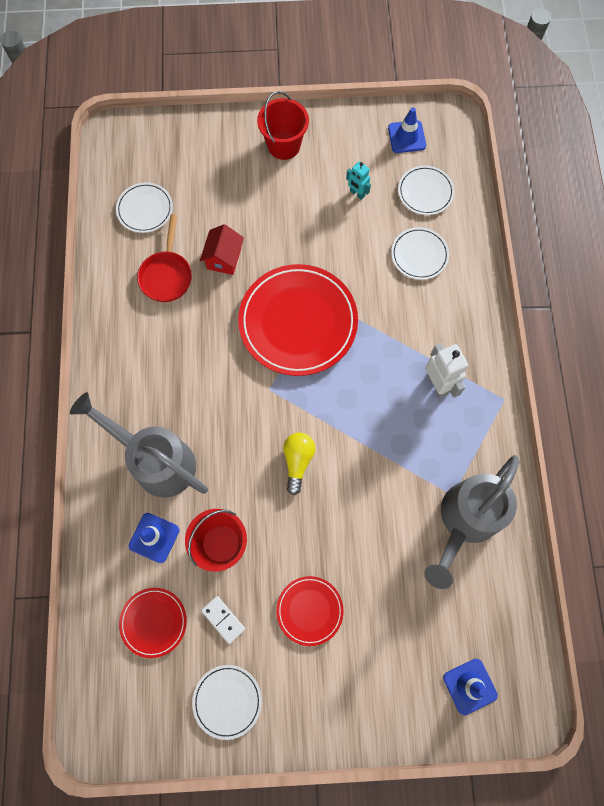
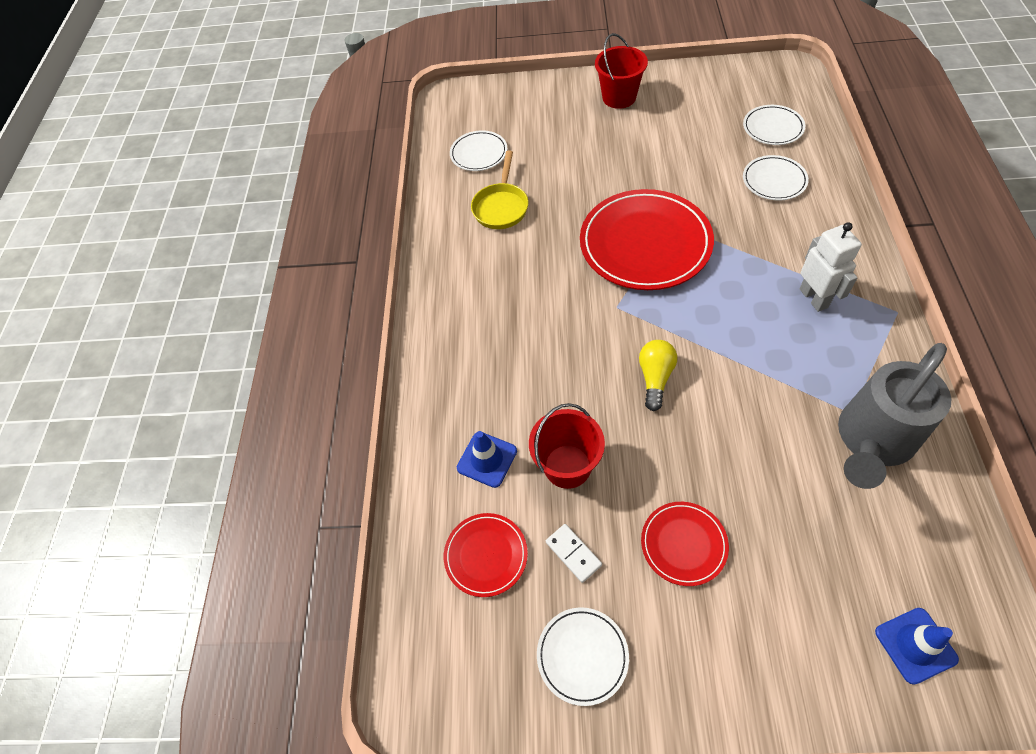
camera: 10 degrees right, 15 degrees down
(157, 461) = (490, 379): grey watering can -> none
(167, 275) = (501, 207): red pan -> yellow pan
(224, 258) = (561, 191): red house -> none
(357, 193) = (699, 132): turquoise robot -> none
(406, 137) = (746, 85): blue traffic cone -> none

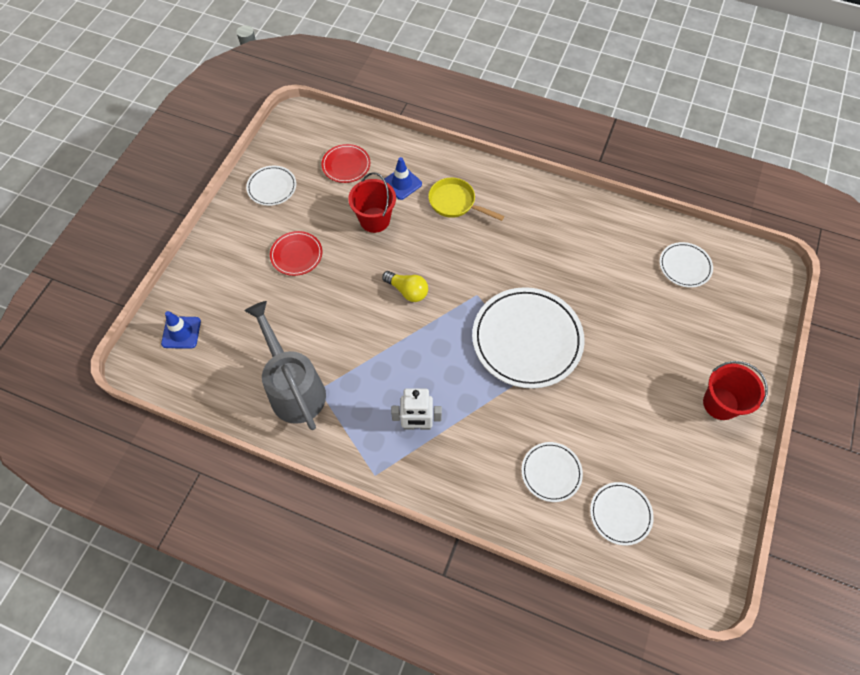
camera: 105 degrees right, 5 degrees up
(501, 207) = (612, 260): yellow pan -> yellow pan (455, 203)
(573, 553) = (323, 203): white domino -> none
(645, 243) = (527, 339): red plate -> white plate

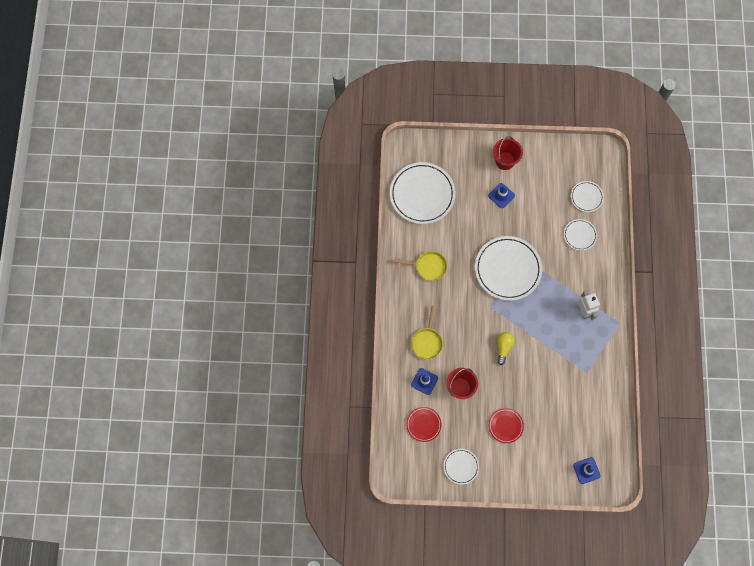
camera: 110 degrees left, 10 degrees up
(294, 388) = (592, 387): grey watering can -> none
(565, 238) = (428, 266): none -> yellow pan
(656, 375) = (501, 195): none -> blue traffic cone
(685, 266) = (422, 194): white plate -> white plate, size x2.00

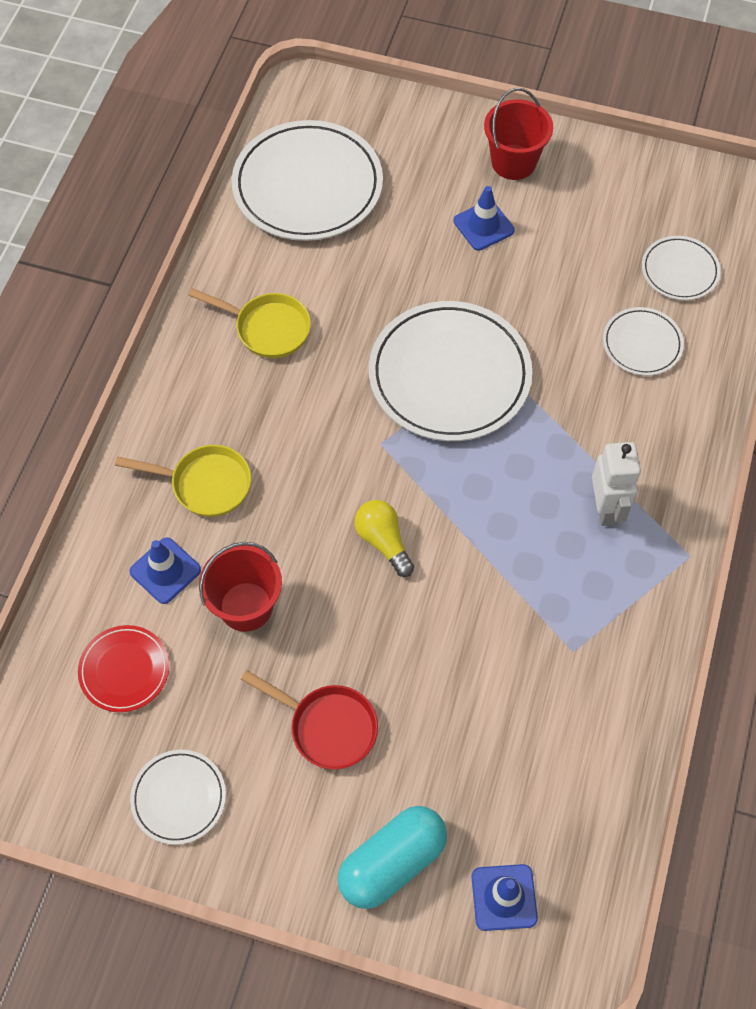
camera: 15 degrees right, 10 degrees down
(427, 341) = (205, 484): yellow pan -> yellow pan turned 105 degrees counterclockwise
(503, 347) = (383, 541): yellow light bulb -> yellow light bulb turned 60 degrees counterclockwise
(505, 426) = (327, 726): red plate -> red pan
(544, 469) = (392, 862): none -> turquoise capsule

